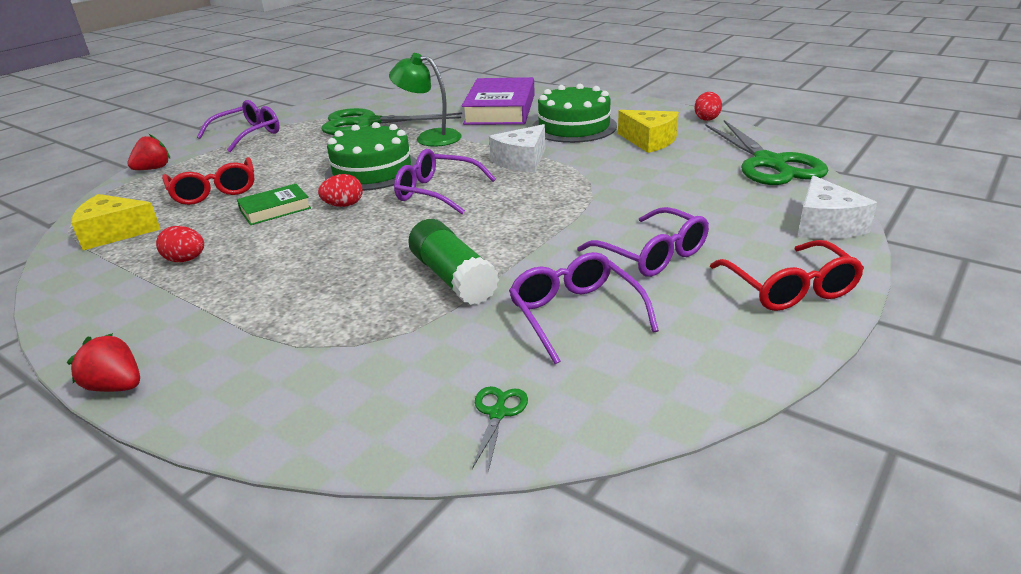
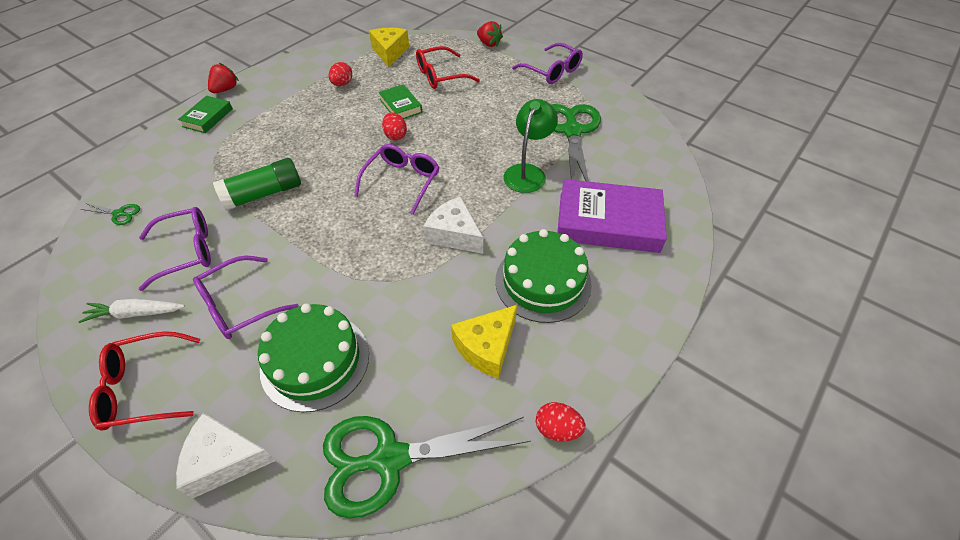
camera: 90 degrees right, 20 degrees up
(216, 384) = (207, 118): none -> green book
(372, 170) = (457, 143): green cake -> green cake (315, 361)
(695, 326) = (135, 313): none -> white carrot

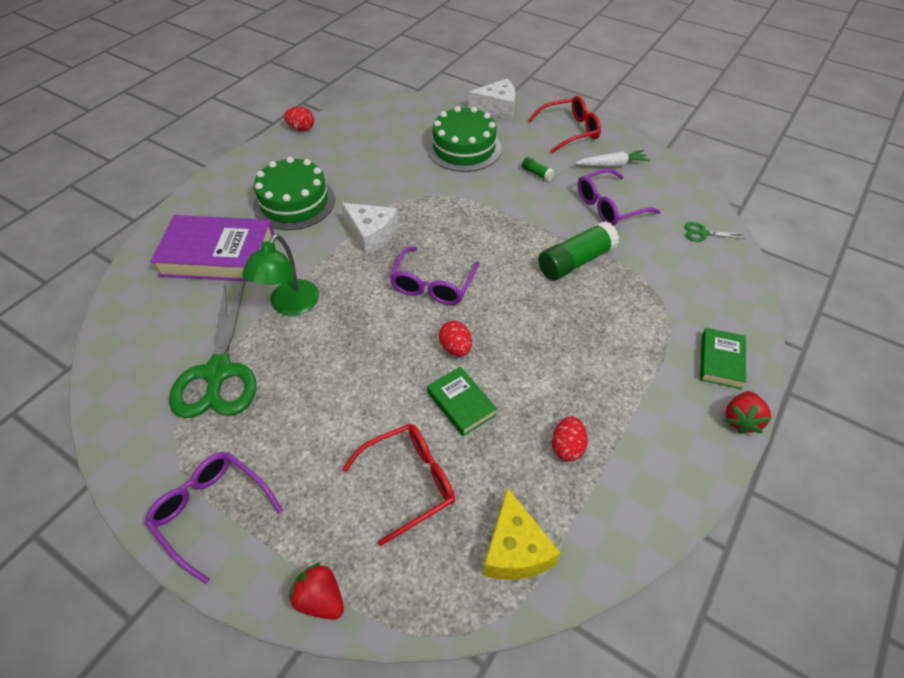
camera: 175 degrees right, 0 degrees up
(239, 305) = (537, 173): purple glasses -> green glue stick
(389, 459) = (402, 113): green scissors -> none
(486, 347) = (344, 161): yellow cheese -> none

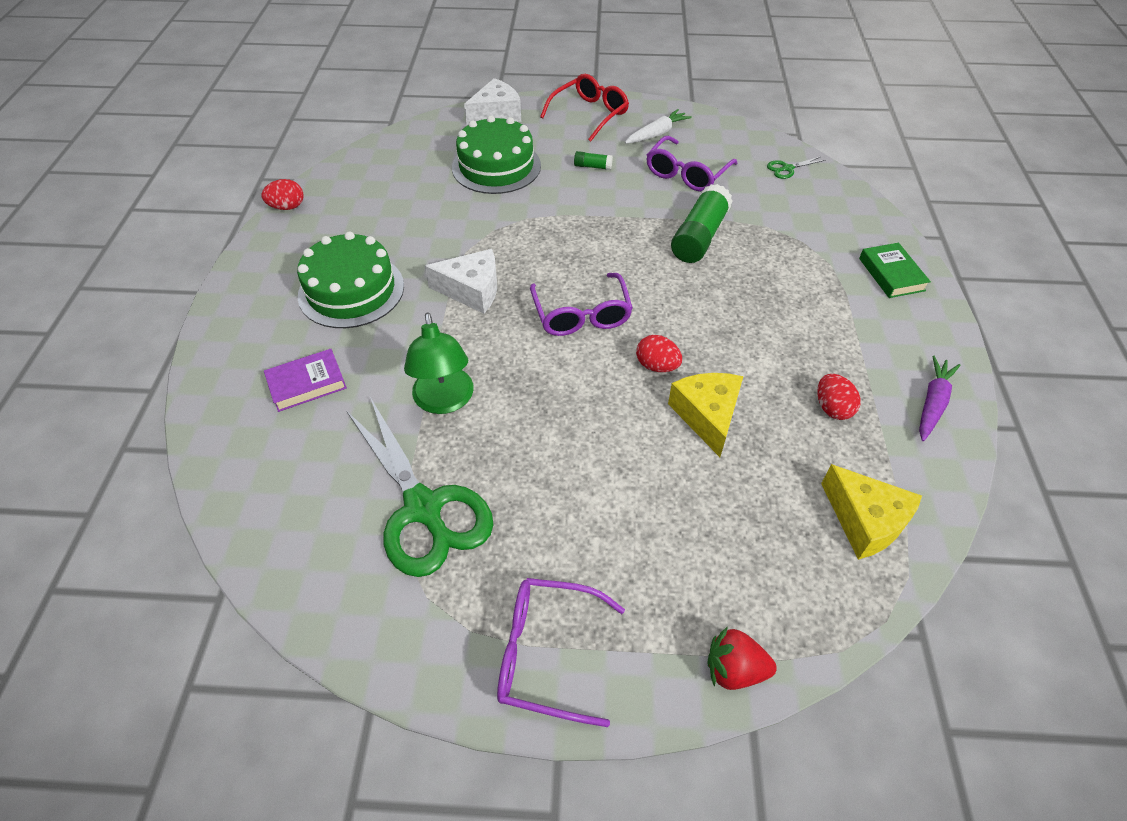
camera: 30 degrees left, 0 degrees up
(218, 255) = (307, 384): purple book -> purple book, size x0.52
(409, 482) = (722, 513): red glasses -> none
(461, 404) = (707, 416): green book -> yellow cheese
(660, 486) = (932, 403): none -> purple carrot
(741, 420) = (946, 316): red strawberry -> none

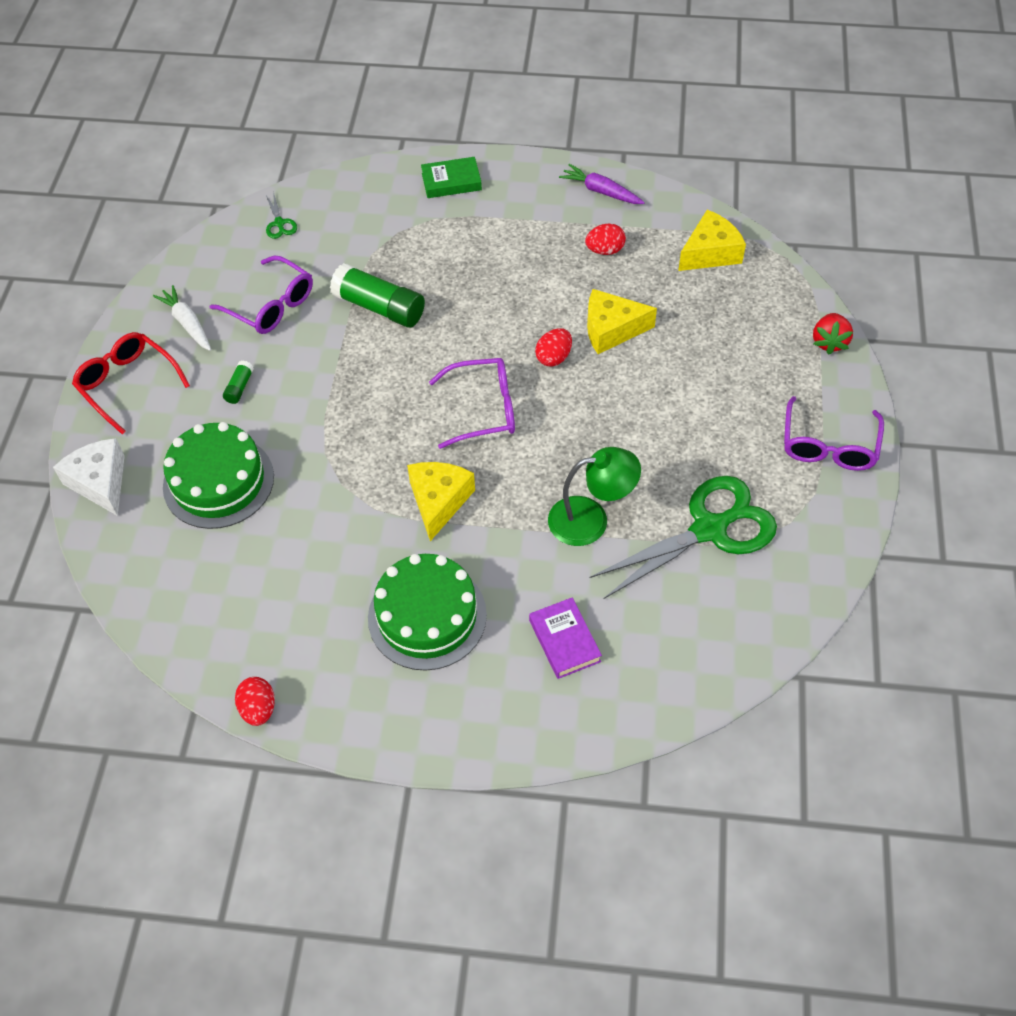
camera: 85 degrees left, 5 degrees up
(472, 290) = (439, 501): white cheese -> yellow cheese

